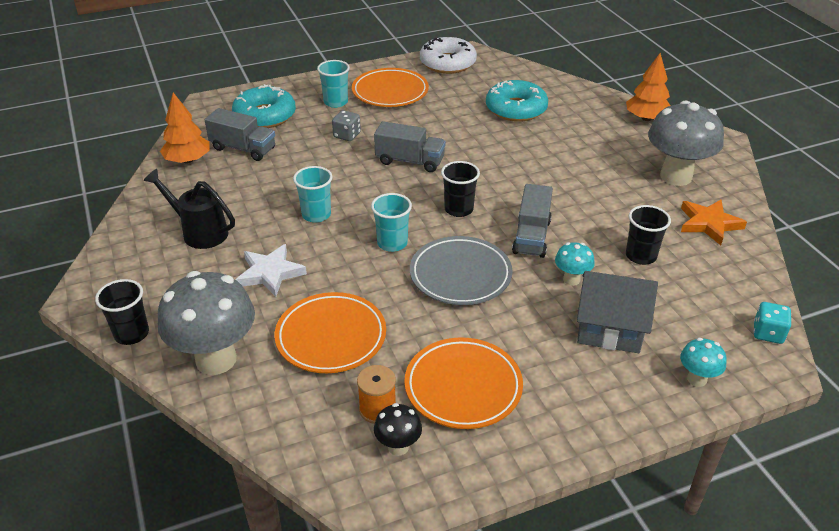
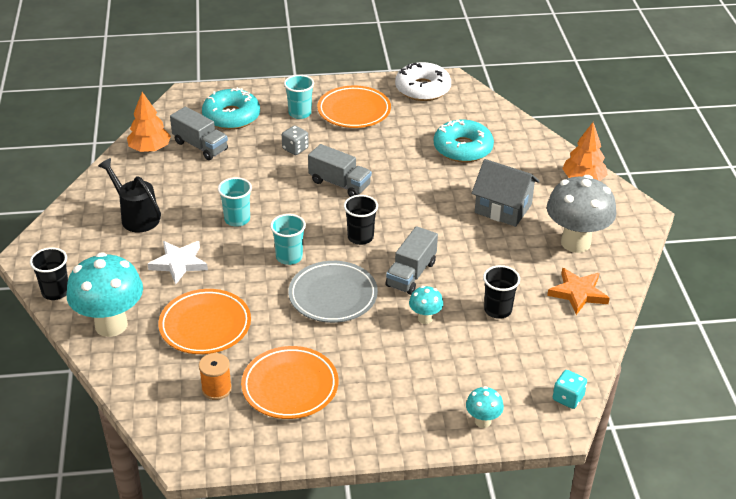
camera: 15 degrees right, 0 degrees up
(216, 359) = (111, 325): grey mushroom -> turquoise mushroom
(398, 447) = (219, 419): black mushroom -> none
(609, 329) = (434, 366): grey house -> grey house (503, 208)

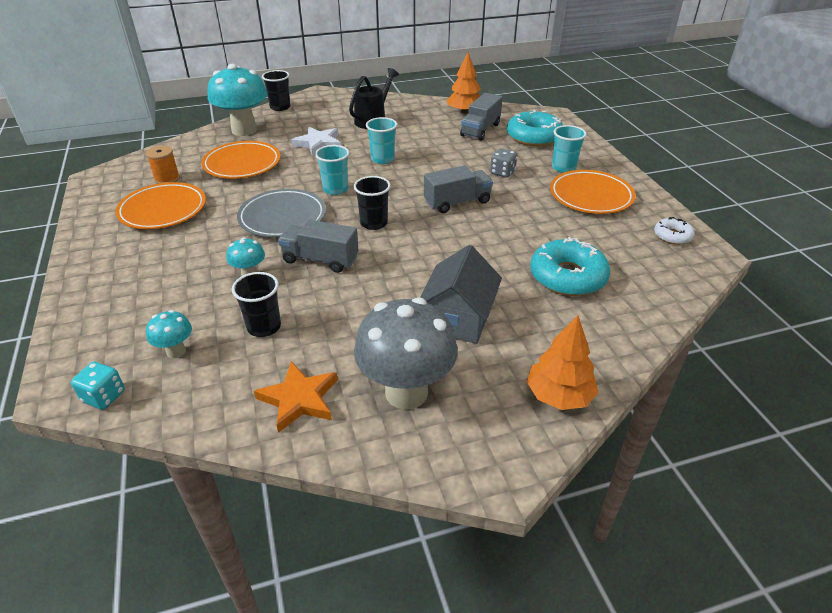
camera: 80 degrees right, 0 degrees up
(339, 184) = (457, 202): grey truck -> grey truck turned 135 degrees counterclockwise
(422, 89) = (672, 236): white donut -> white donut, size x0.53
(482, 421) = (86, 328): turquoise mushroom -> turquoise mushroom (176, 351)

